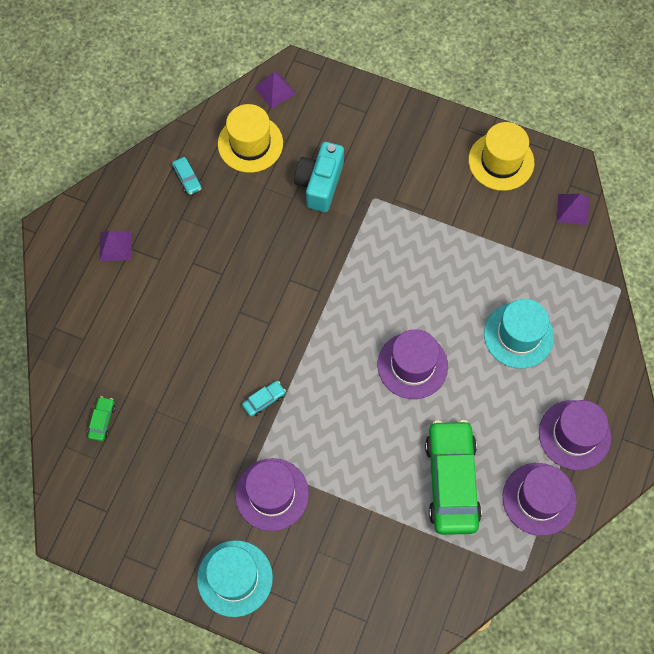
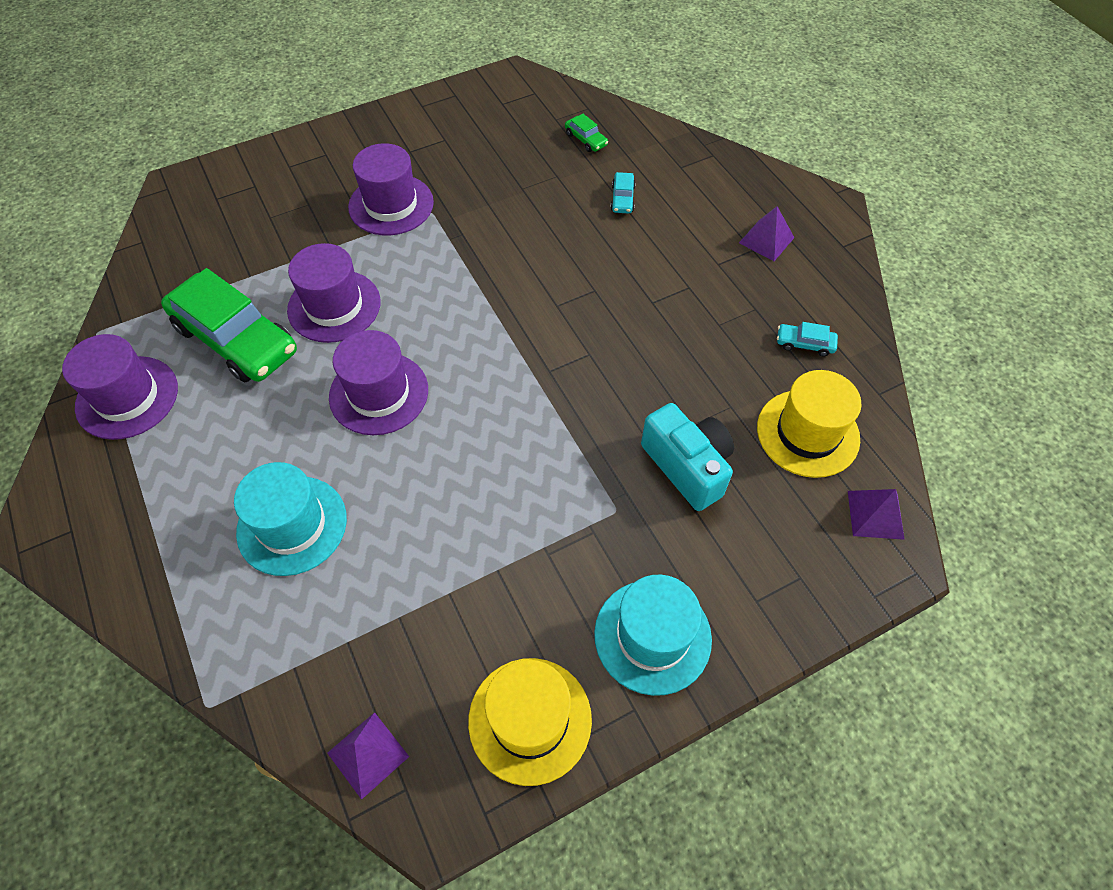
camera: 130 degrees right, 10 degrees down
(235, 578) = (355, 143): turquoise hat -> turquoise hat (652, 636)
(264, 400) = (481, 252): turquoise car -> turquoise car (622, 198)
(574, 435) = (134, 485): purple hat -> purple hat (334, 306)

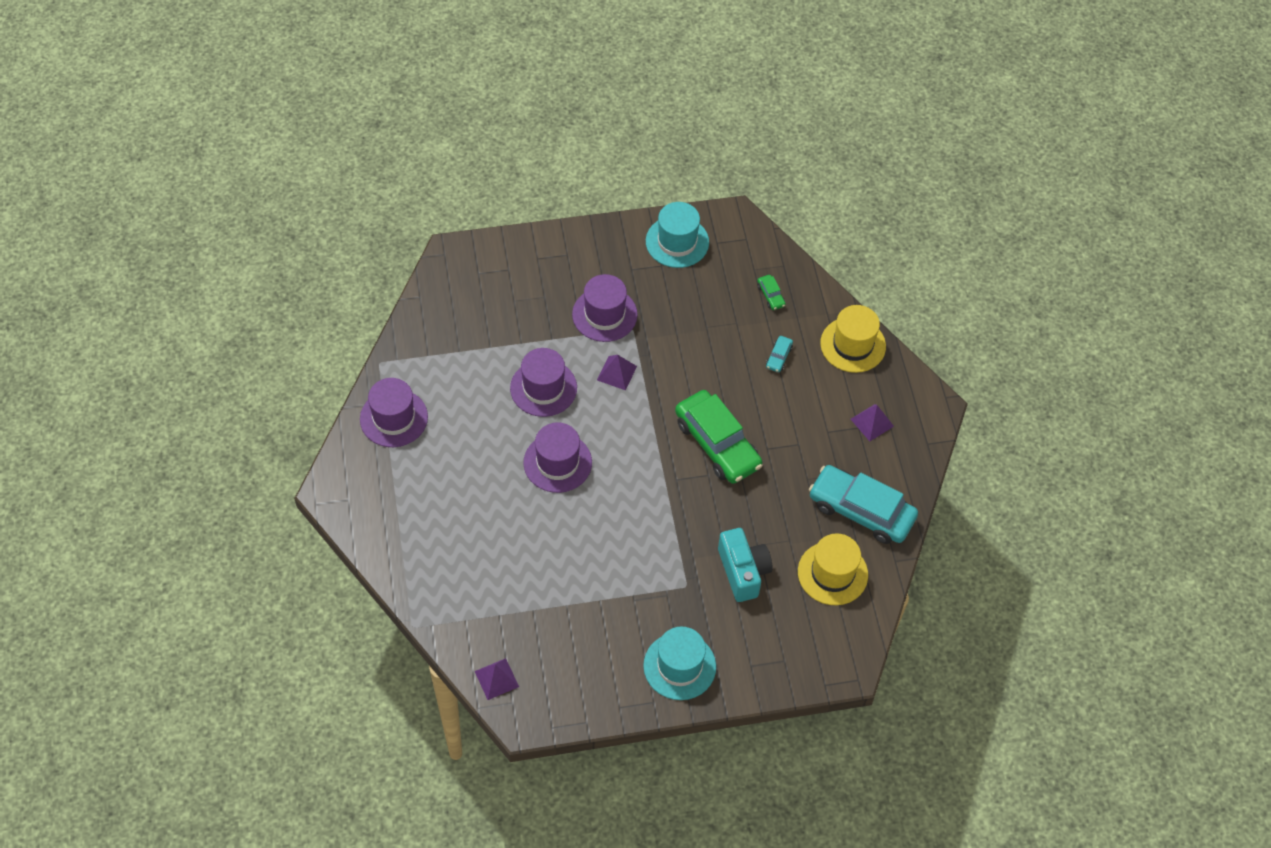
camera: 15 degrees right, 0 degrees up
(236, 339) = (471, 395): green car -> green car (717, 444)
(292, 525) = (482, 535): turquoise hat -> turquoise hat (677, 242)
(530, 720) = (592, 689): yellow hat -> yellow hat (853, 345)
(804, 344) = (861, 511): turquoise car -> turquoise car, size x2.49
(875, 514) = (851, 638): purple pyramid -> purple pyramid (617, 373)

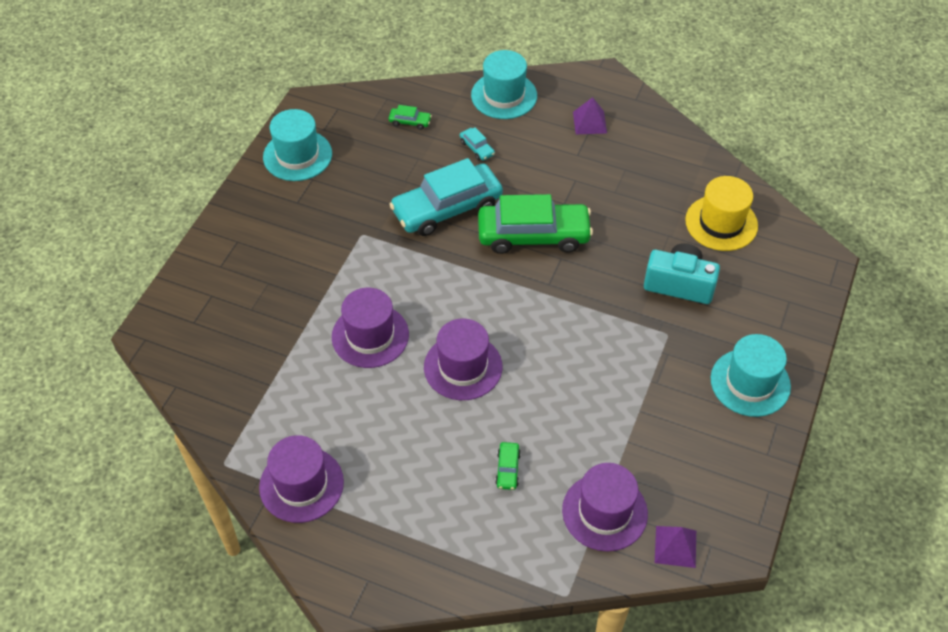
camera: 55 degrees left, 5 degrees down
(489, 538) = (507, 469): none -> green car
(604, 314) = (328, 247): purple hat -> purple hat (604, 512)
(617, 373) = (400, 270): purple pyramid -> none
(853, 345) = (504, 95): yellow hat -> turquoise hat
(861, 511) = (671, 173): turquoise car -> turquoise car (447, 208)

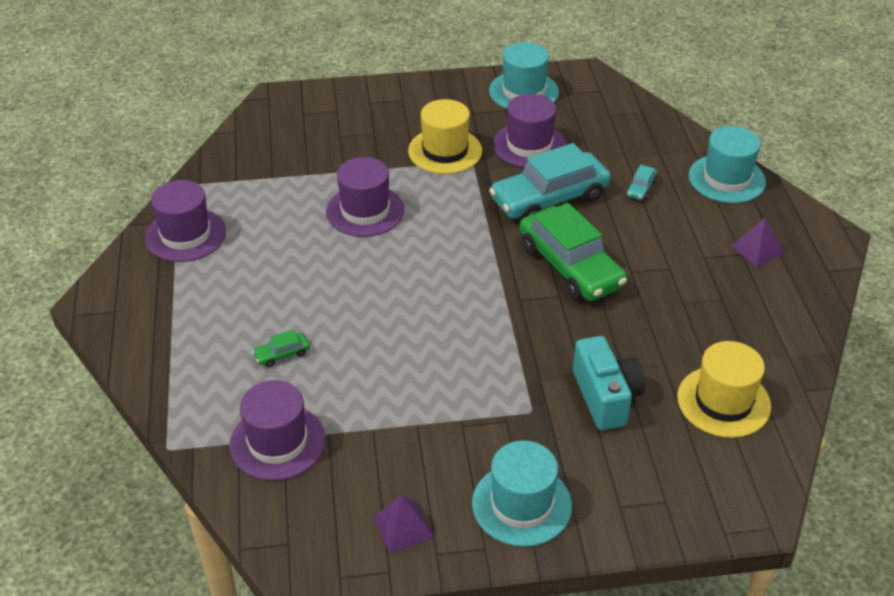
camera: 60 degrees right, 10 degrees down
(334, 245) = (445, 151): none -> yellow hat
(410, 122) = (629, 136): green car -> none
(447, 208) = (549, 198): turquoise car -> turquoise car turned 60 degrees counterclockwise
(463, 367) = (375, 280): purple hat -> purple hat (529, 145)
(675, 546) = (270, 513): purple pyramid -> purple pyramid (403, 526)

